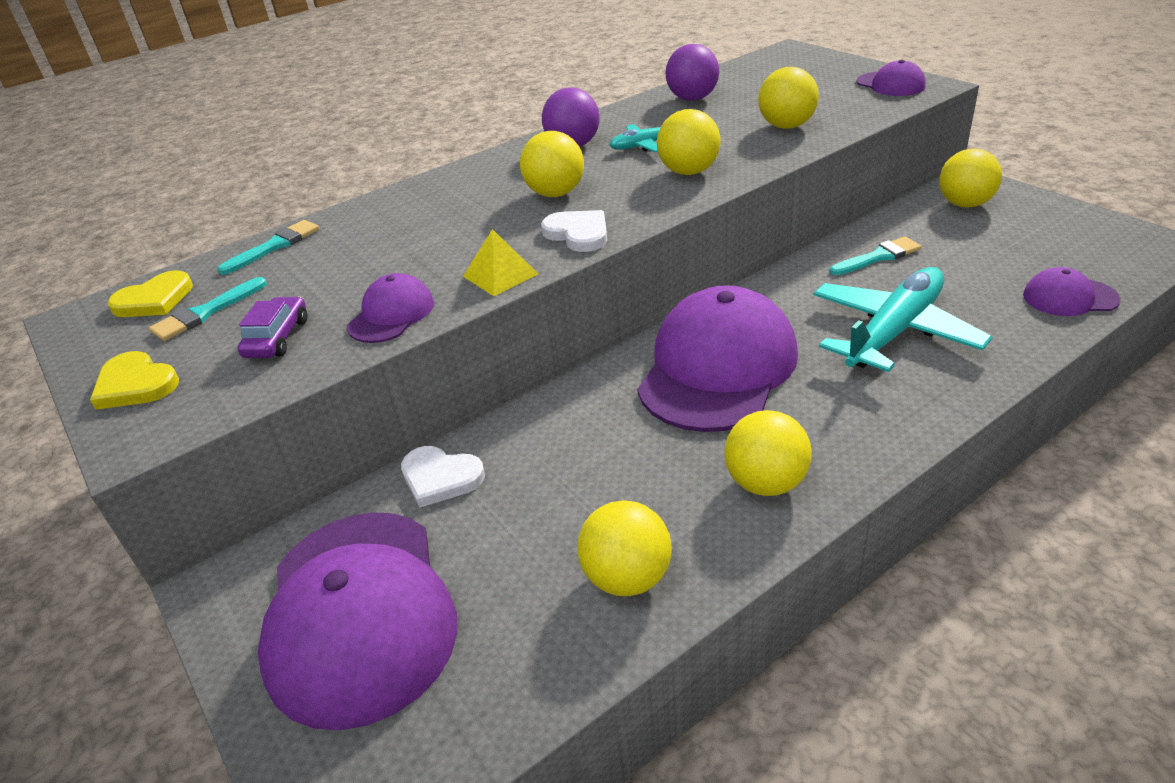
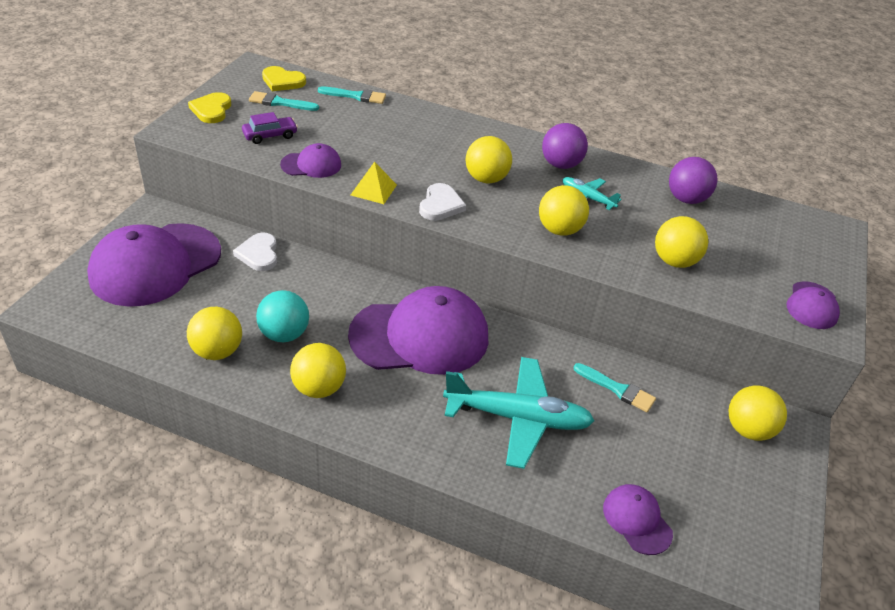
camera: 50 degrees right, 5 degrees up
(636, 492) = (284, 334): none -> turquoise ball

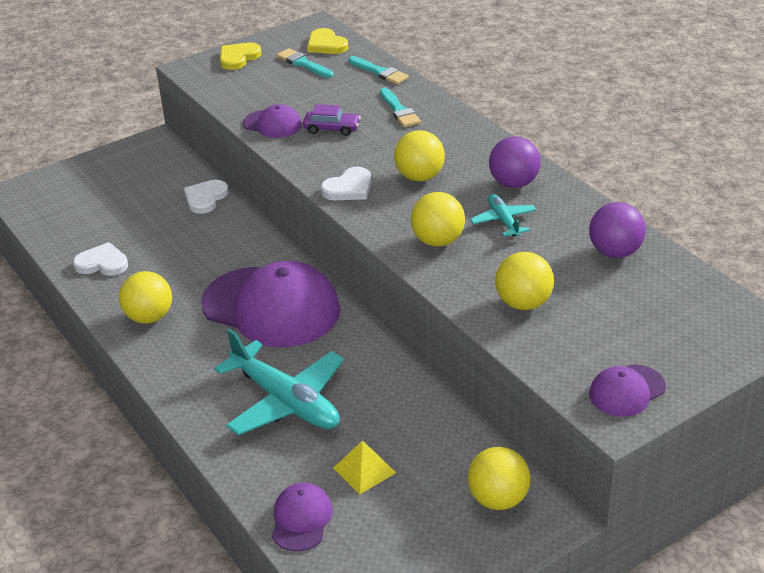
camera: 40 degrees right, 5 degrees down
(155, 264) = (119, 183): purple cap -> none
(217, 351) = (102, 263): yellow ball -> white heart
(270, 135) = (264, 91): purple car -> purple car (332, 129)
(284, 334) = (163, 267): turquoise ball -> none
(373, 189) = (303, 159): yellow pyramid -> yellow pyramid (364, 470)
(617, 389) = (404, 415): turquoise brush -> turquoise brush (399, 110)

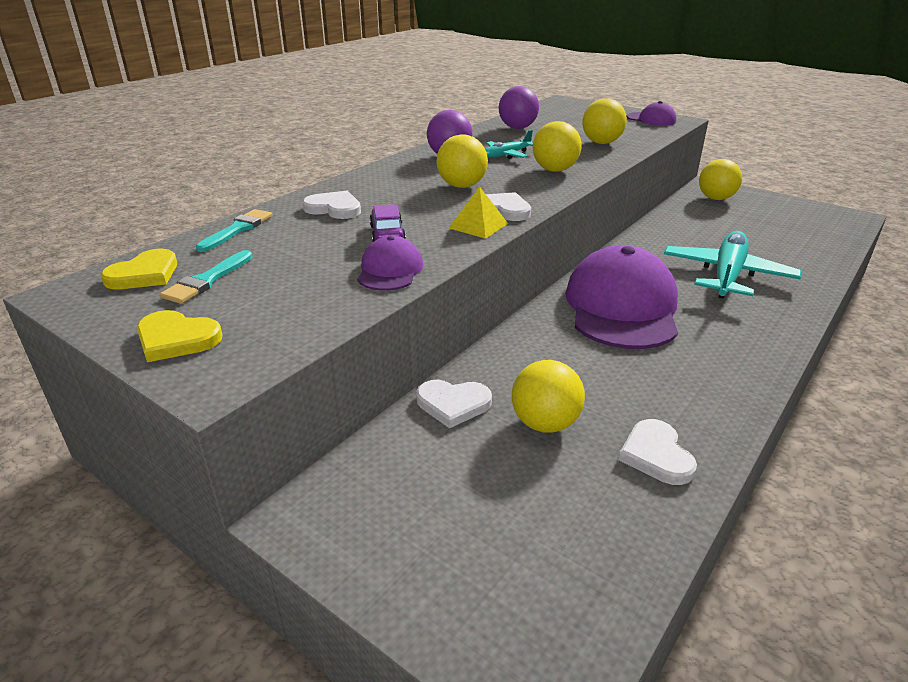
camera: 110 degrees left, 5 degrees down
(149, 317) = (711, 378): yellow ball -> yellow ball (545, 423)
(301, 519) = (821, 248): purple cap -> none
(364, 470) = (750, 236): yellow pyramid -> yellow pyramid (478, 225)
(399, 110) = (334, 208): turquoise brush -> white heart

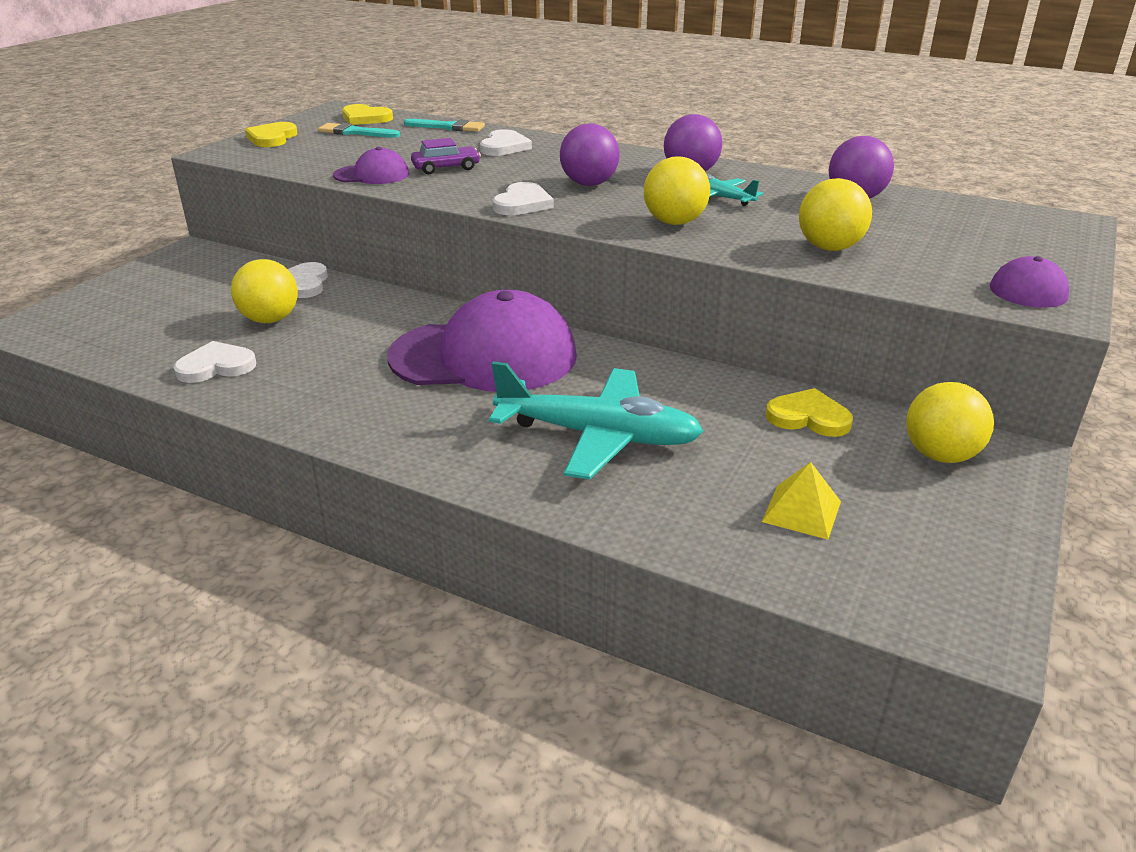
camera: 80 degrees right, 0 degrees up
(461, 186) = (589, 184): yellow ball -> purple ball
(478, 225) = (475, 196): yellow pyramid -> yellow pyramid (802, 511)
(686, 218) = (808, 417): none -> yellow heart

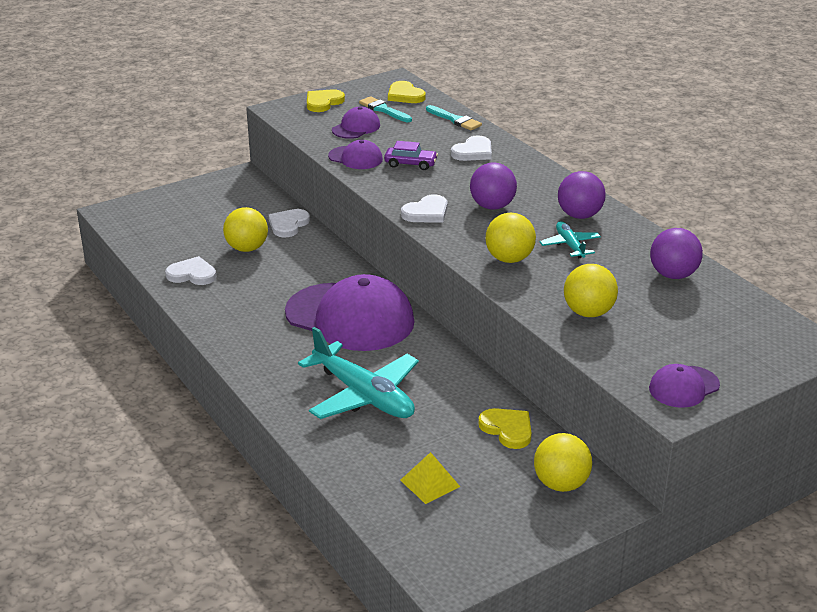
camera: 30 degrees right, 0 degrees up
(340, 151) = (356, 127): none -> purple cap

